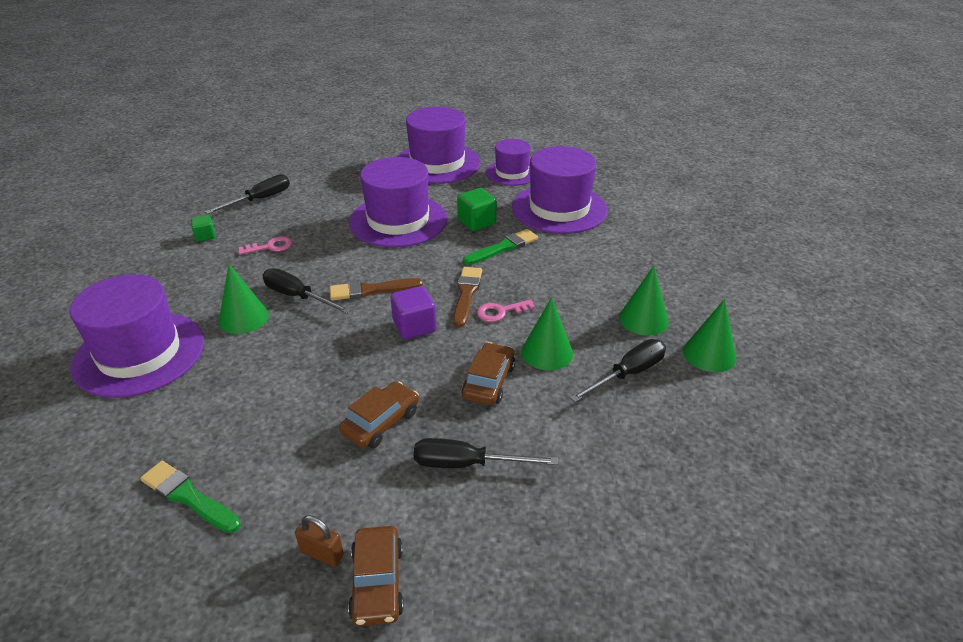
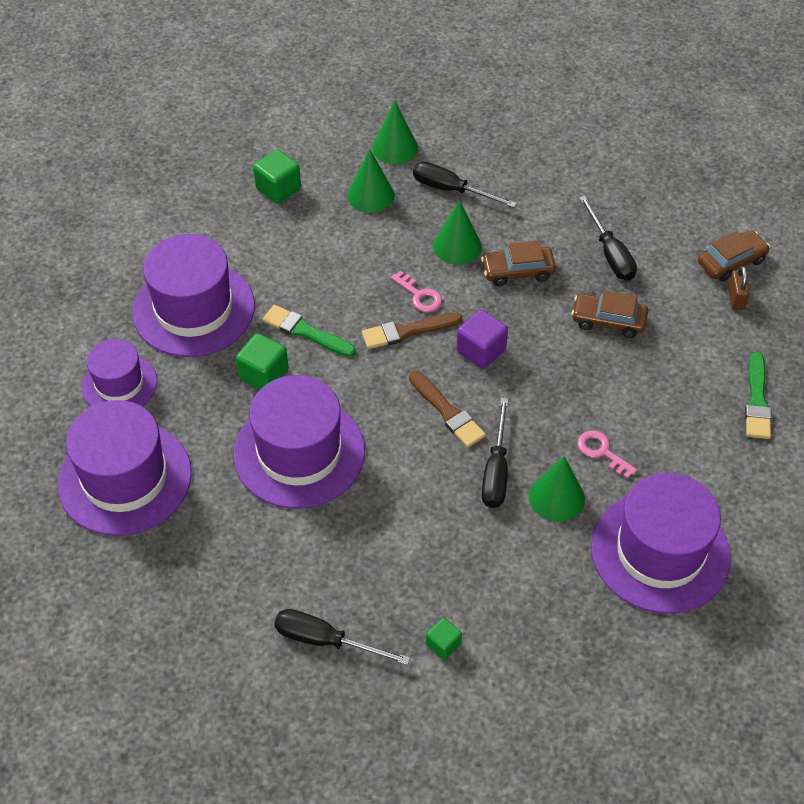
camera: 115 degrees left, 15 degrees up
(270, 247) = (424, 554): pink key -> pink key (601, 452)
(675, 271) = (278, 189): none -> green cube

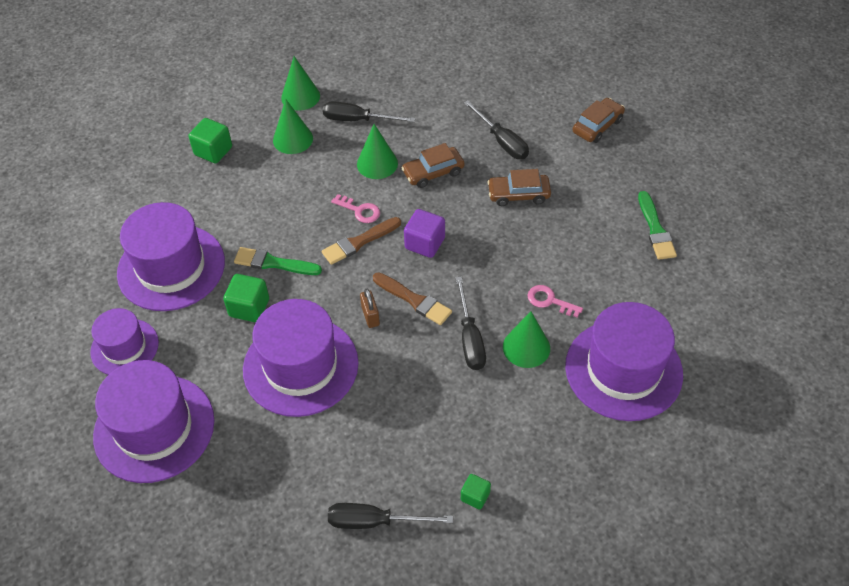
camera: 15 degrees left, 0 degrees up
(735, 299) = (611, 154): brown padlock -> brown padlock (370, 316)

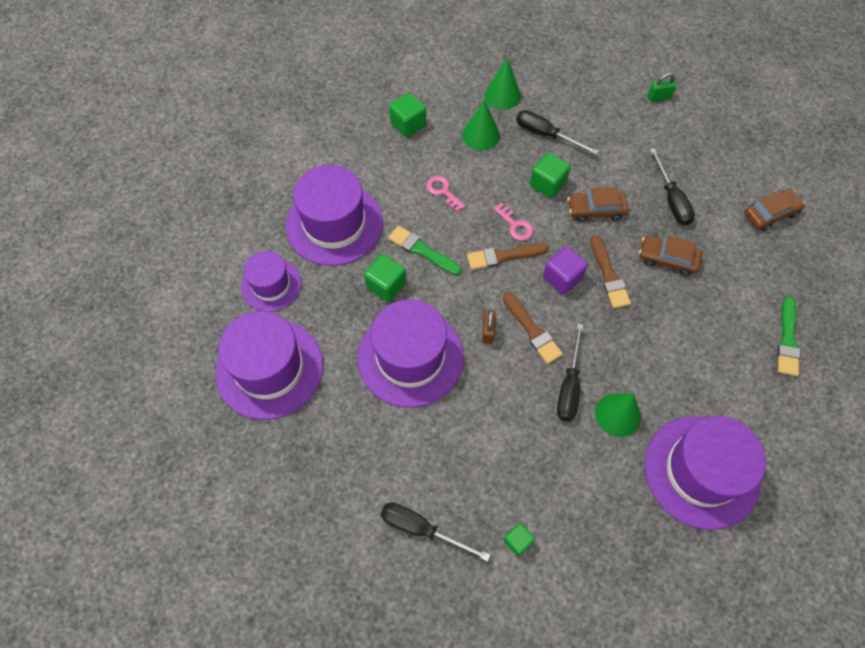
camera: 20 degrees right, 10 degrees up
(377, 163) = (547, 184): green cone -> green cube
(454, 55) = (659, 97): none -> green padlock
(469, 226) = (609, 275): none -> brown brush
(549, 301) = (657, 376): pink key -> pink key (443, 191)

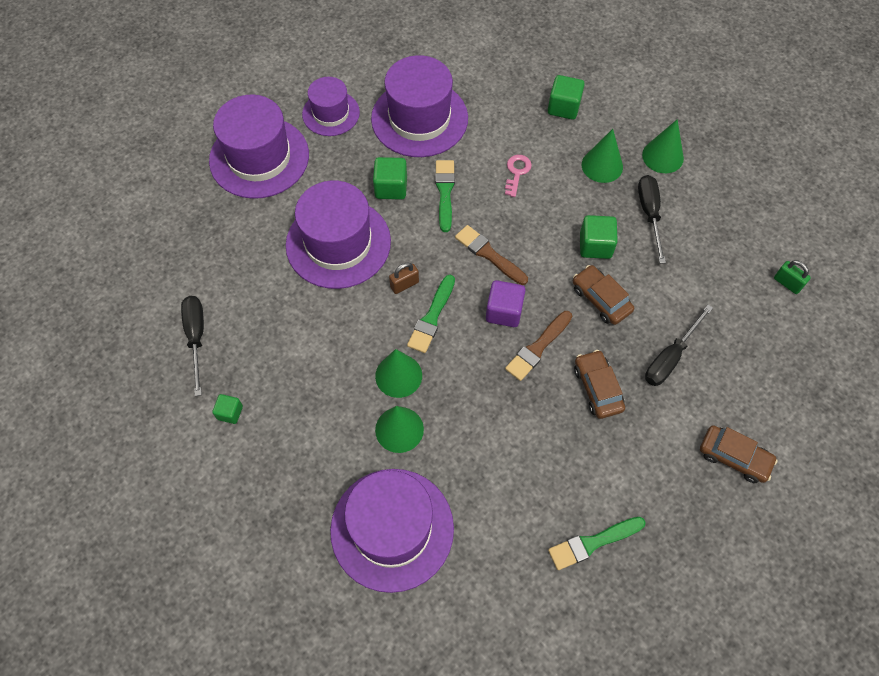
camera: 55 degrees right, 0 degrees up
(515, 225) = (528, 245): pink key -> none
(532, 330) = (432, 317): brown brush -> green brush
(569, 386) = (398, 375): black screwdriver -> green cone

